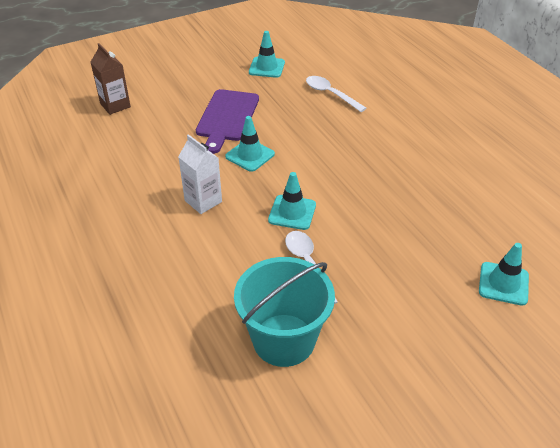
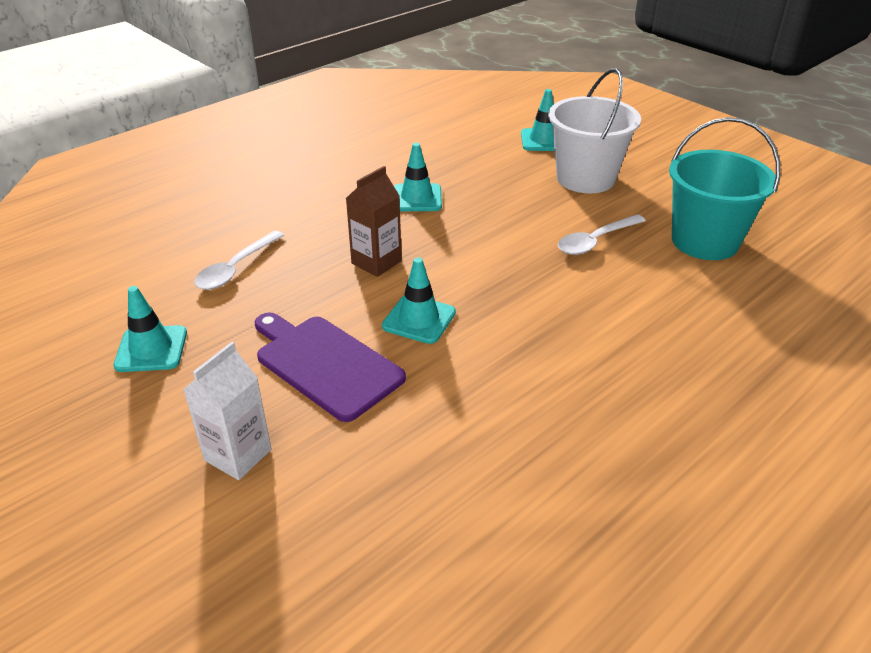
camera: 105 degrees left, 5 degrees down
(115, 105) = (318, 544): brown carton -> brown carton (376, 262)
(203, 201) = (541, 342): white carton -> white carton (238, 455)
(227, 117) = (325, 364): purple cutting board -> purple cutting board turned 135 degrees counterclockwise
(292, 212) = (519, 264): turquoise traffic cone -> turquoise traffic cone (417, 198)
(417, 292) = (585, 178): none -> white bucket

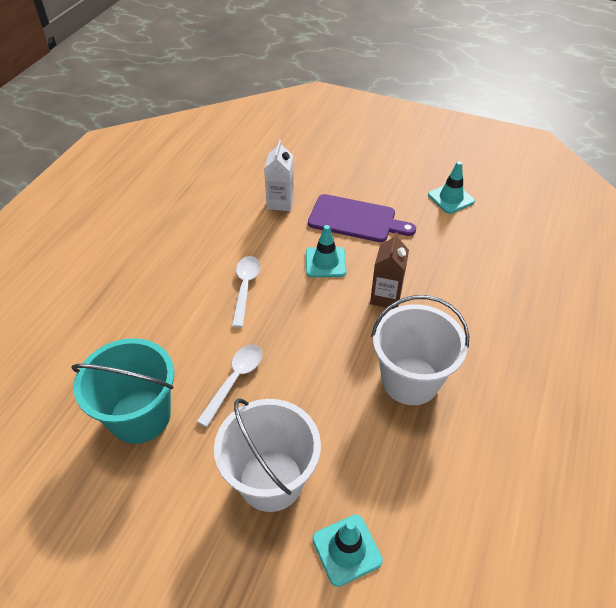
camera: 155 degrees right, 10 degrees up
(236, 268) = (469, 260): white spoon -> white spoon (245, 288)
(238, 455) = (356, 171): white carton -> white carton (280, 202)
(417, 198) = (410, 380): turquoise traffic cone -> white bucket

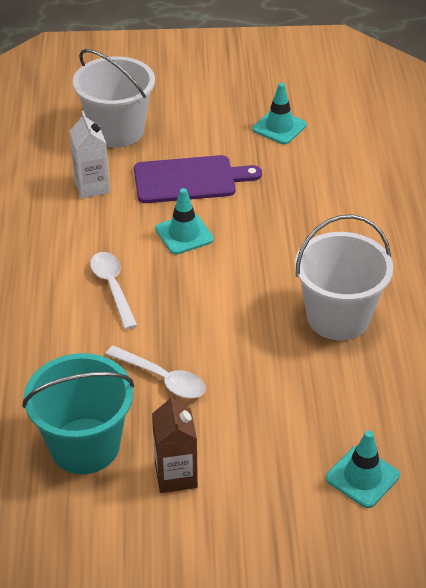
camera: 25 degrees left, 5 degrees down
(235, 380) = (162, 378): white spoon -> white spoon turned 120 degrees clockwise
(271, 480) = (257, 450): white bucket -> white bucket (117, 131)
(386, 297) = (269, 248): brown carton -> brown carton (176, 475)

